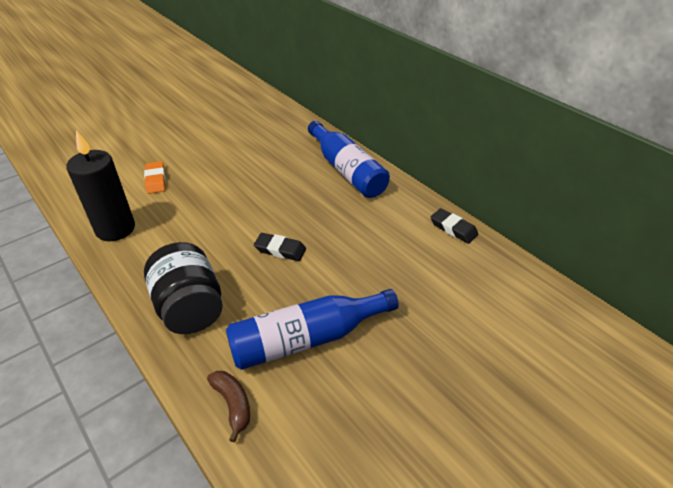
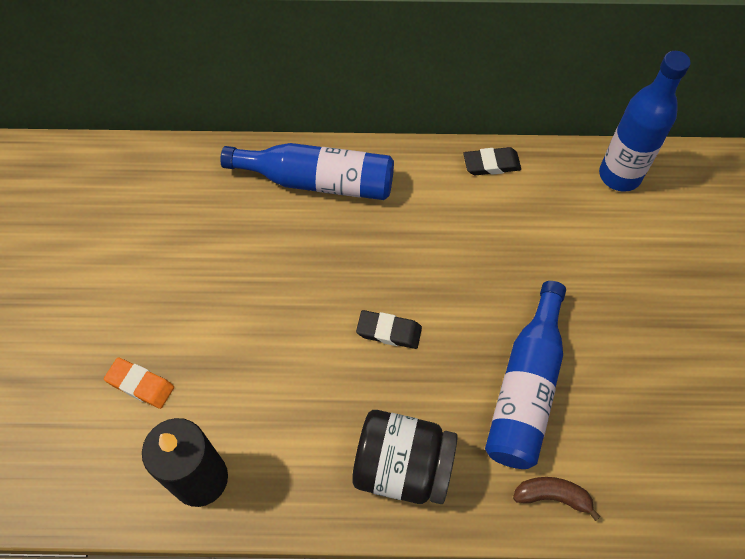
camera: 50 degrees left, 20 degrees up
(280, 250) = (389, 331): black eraser -> black eraser turned 45 degrees clockwise
(537, 295) = (619, 175): none -> blue bottle

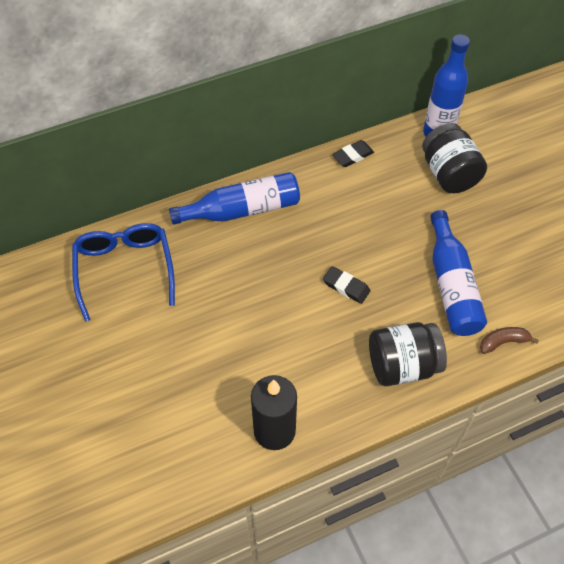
camera: 25 degrees left, 5 degrees down
(140, 385) = (196, 390): orange eraser -> none
(144, 200) = (125, 269): none -> blue glasses
(389, 331) = (346, 287): black eraser -> black eraser turned 45 degrees clockwise
(604, 236) = (449, 174): none -> black jar

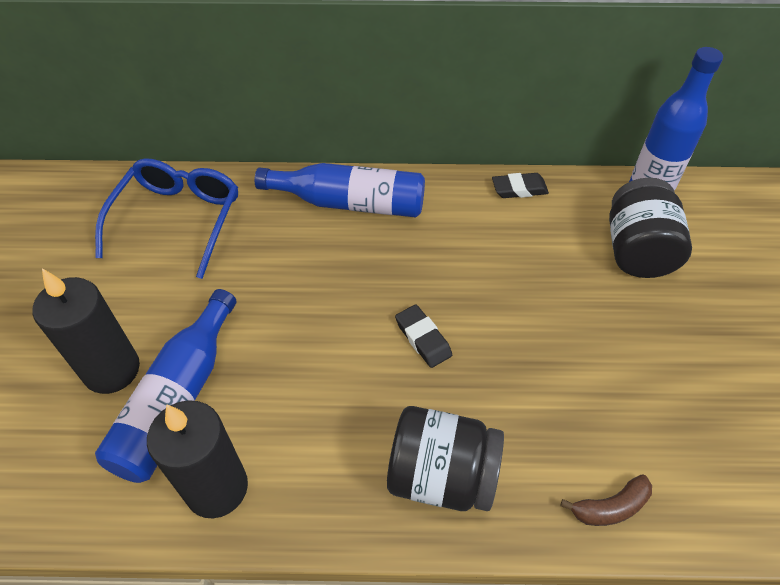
camera: 25 degrees right, 5 degrees down
(155, 391) = (112, 370): none -> black candle
(451, 285) = (570, 393): blue bottle -> blue bottle (178, 399)
(503, 342) = (610, 507): brown banana -> brown banana turned 150 degrees clockwise

